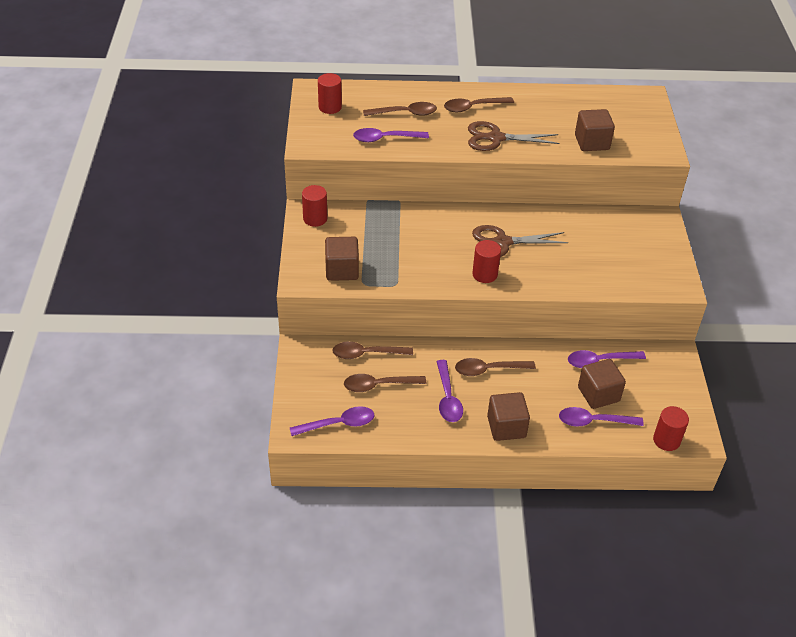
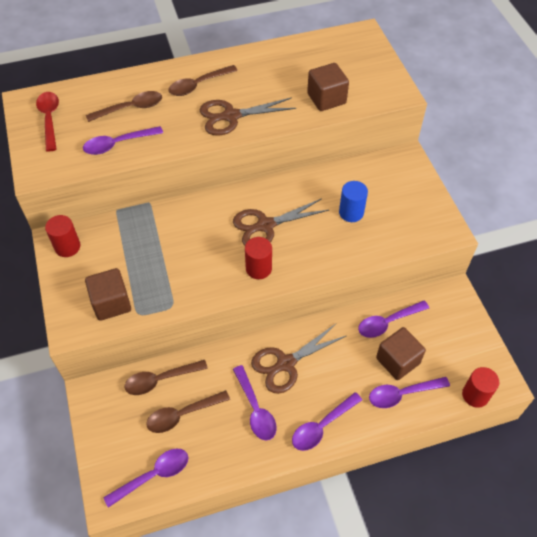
camera: 15 degrees left, 10 degrees up
(330, 107) = (49, 119): red cylinder -> red spoon
(488, 370) = (286, 363): brown spoon -> brown scissors
(506, 427) = (322, 426): brown cube -> purple spoon
(589, 250) = (351, 212): none -> blue cylinder

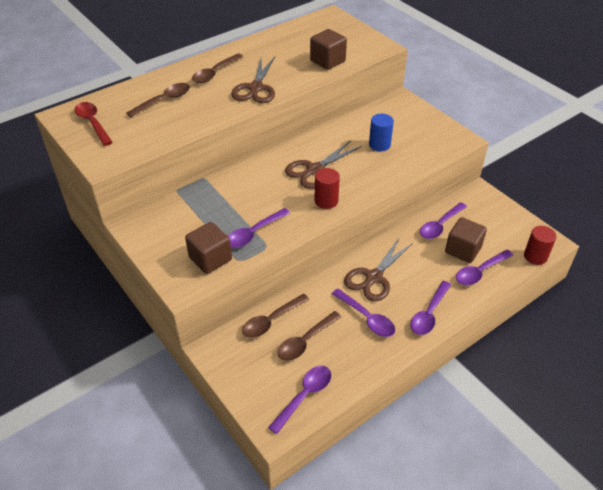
camera: 20 degrees left, 10 degrees down
(67, 247) = (145, 227): red cylinder -> none
(118, 144) = (167, 127): purple spoon -> purple spoon (253, 233)
(231, 116) = (256, 88): brown scissors -> brown scissors turned 45 degrees counterclockwise

